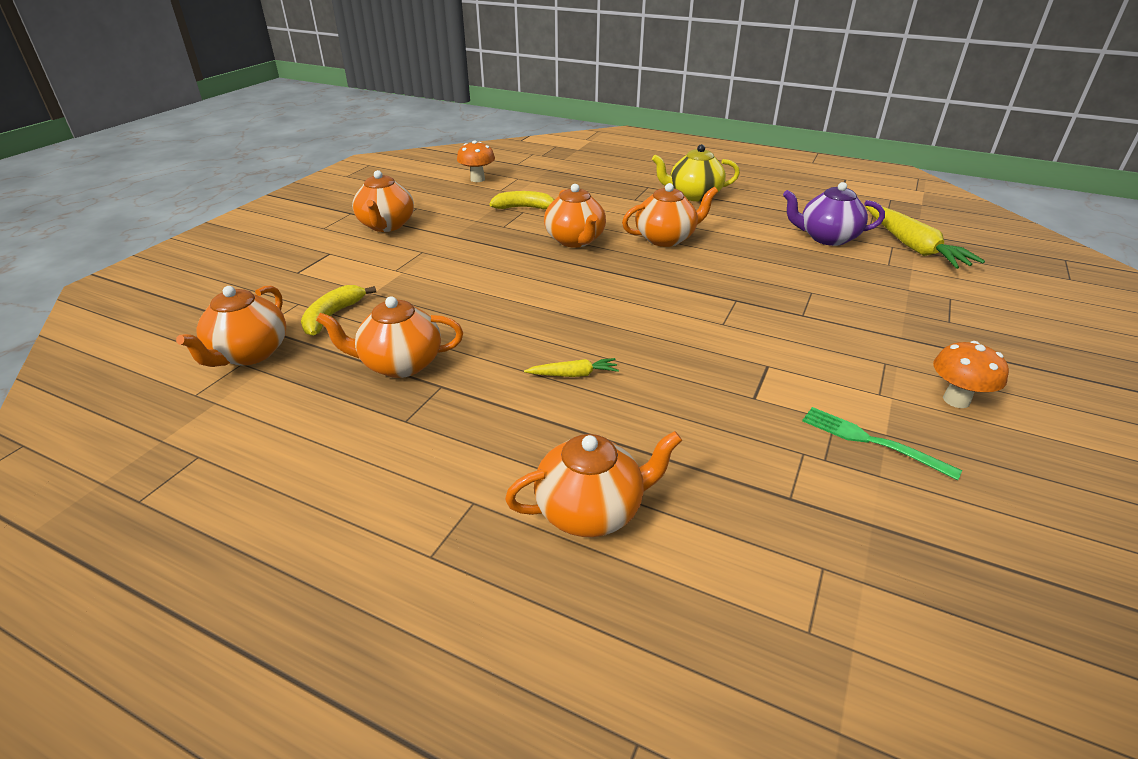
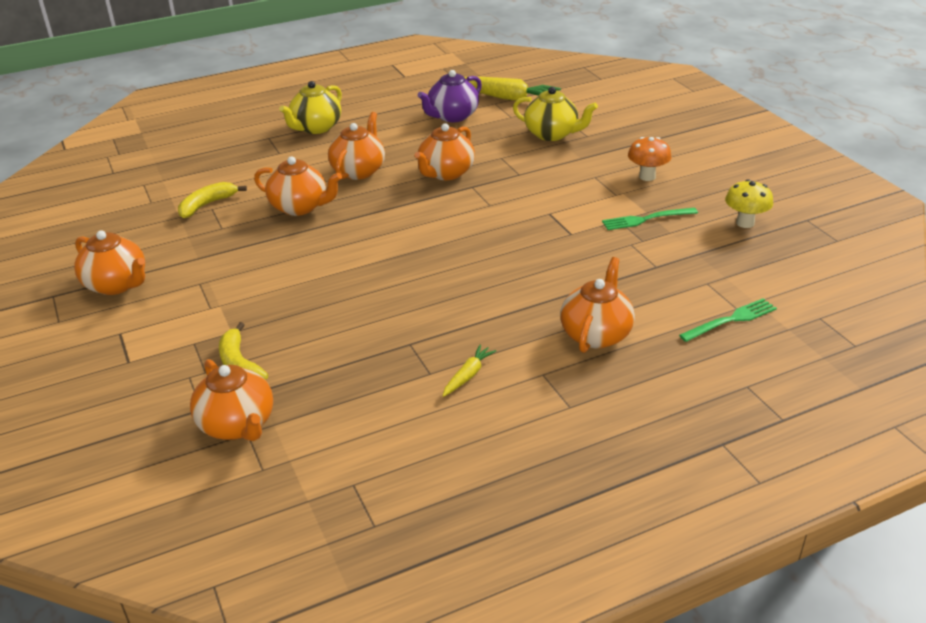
camera: 50 degrees left, 0 degrees up
(400, 364) = (358, 352): orange teapot -> orange teapot (446, 173)
(477, 179) = (108, 204): orange mushroom -> none
(573, 374) = (468, 285): yellow carrot -> yellow carrot (468, 375)
(775, 640) = (731, 319): none -> green fork
(907, 300) = (552, 134): none -> yellow teapot
(1017, 541) = (745, 223): none -> yellow mushroom

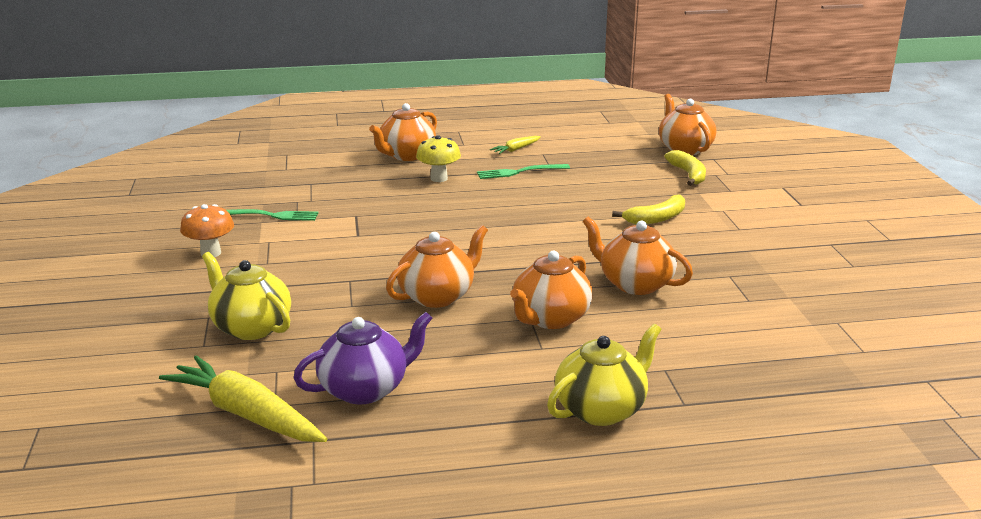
camera: 165 degrees left, 10 degrees down
(117, 284) = (826, 239): orange teapot -> none
(207, 205) = (756, 305): yellow banana -> yellow banana (656, 218)
(731, 319) = (300, 149): green fork -> green fork (519, 172)
(745, 223) = (186, 199): yellow mushroom -> yellow mushroom (439, 178)

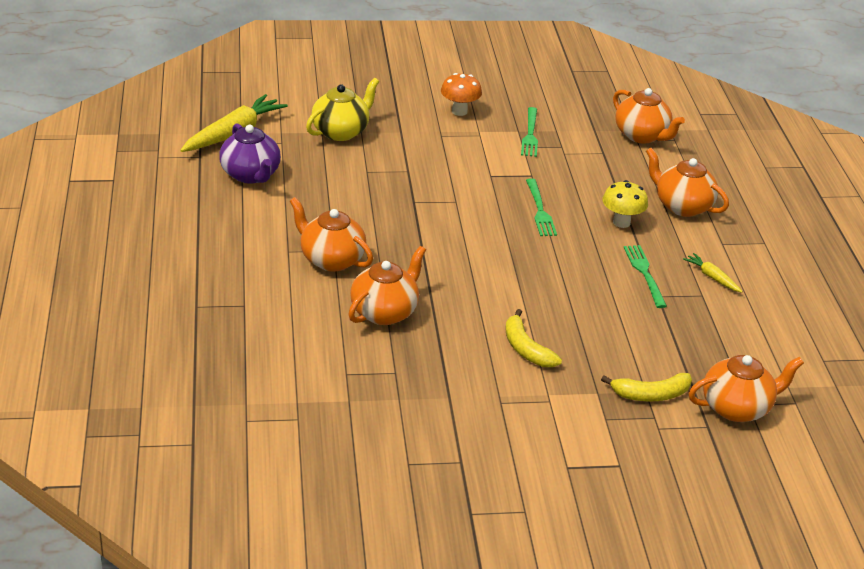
camera: 90 degrees right, 10 degrees up
(425, 211) = (540, 211): none -> green fork
(437, 296) = (376, 209): orange teapot -> orange teapot (642, 136)
(601, 409) = (200, 267): yellow teapot -> none

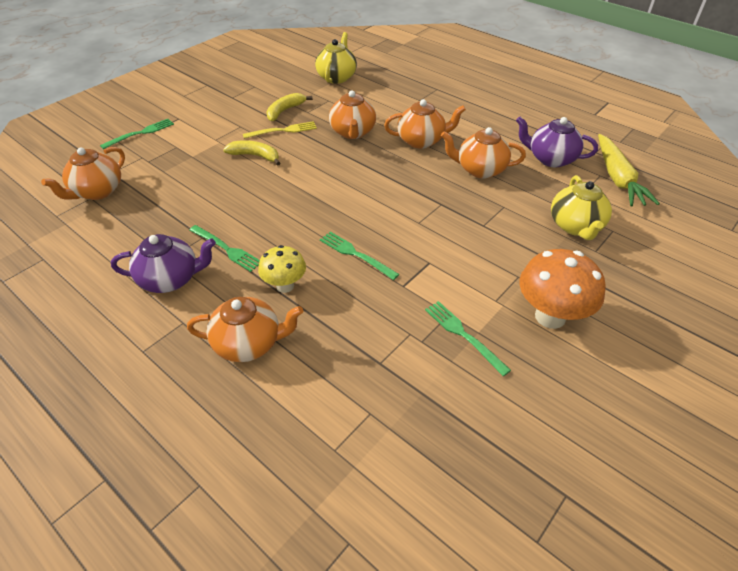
camera: 140 degrees right, 10 degrees up
(280, 405) = (337, 77): none -> yellow teapot
(457, 363) = (283, 130): none -> yellow fork
(459, 111) = (550, 316): orange mushroom -> orange mushroom, size x1.61
(635, 470) = (141, 133): none -> green fork
(642, 136) = (371, 425): orange teapot -> orange teapot (480, 170)
(651, 394) = (159, 171): yellow banana -> yellow banana (285, 111)
(712, 277) = (171, 279): yellow carrot -> purple teapot

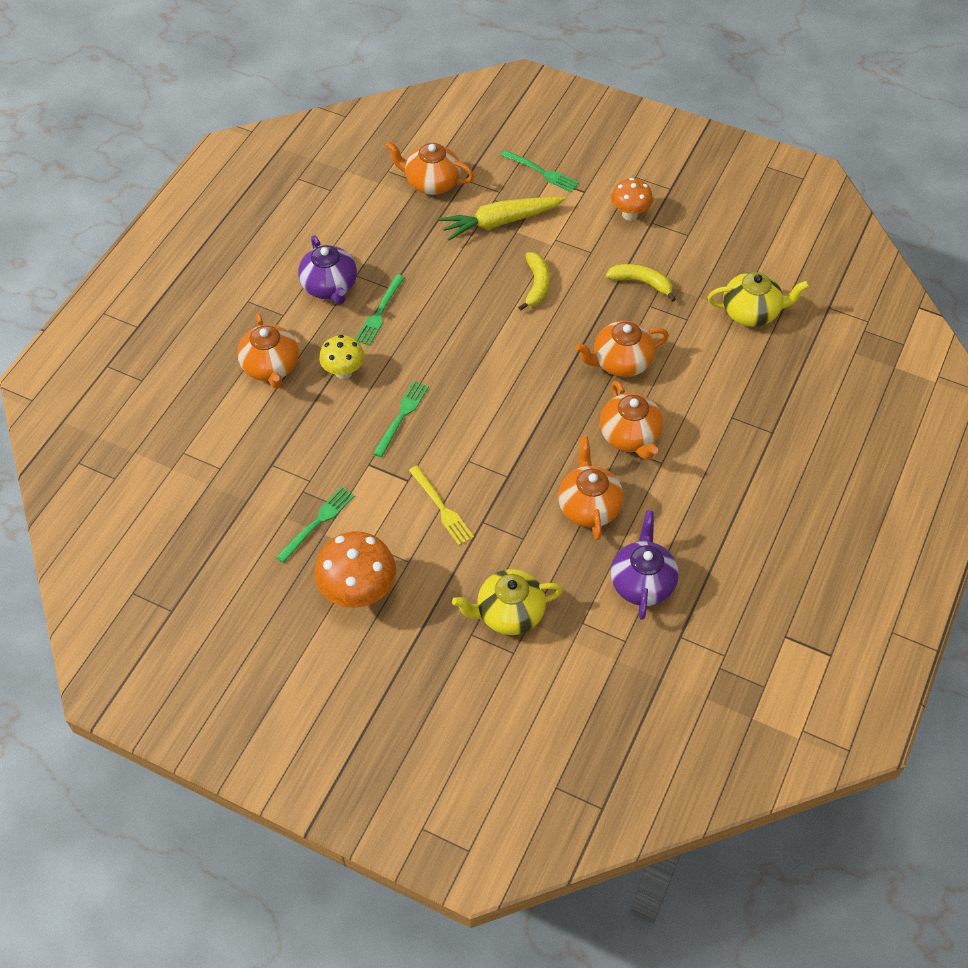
camera: 75 degrees right, 10 degrees up
(217, 104) = (629, 214): none -> orange mushroom
(283, 130) = (598, 294): yellow fork -> yellow fork (442, 508)
(617, 178) = (625, 661): yellow carrot -> yellow carrot (500, 222)

